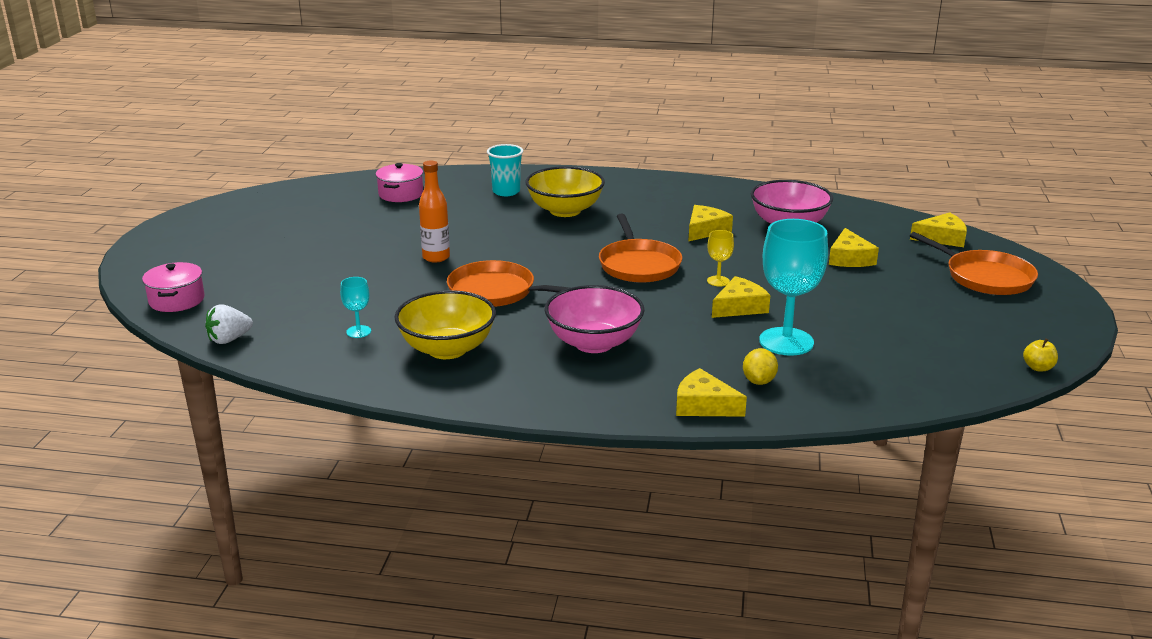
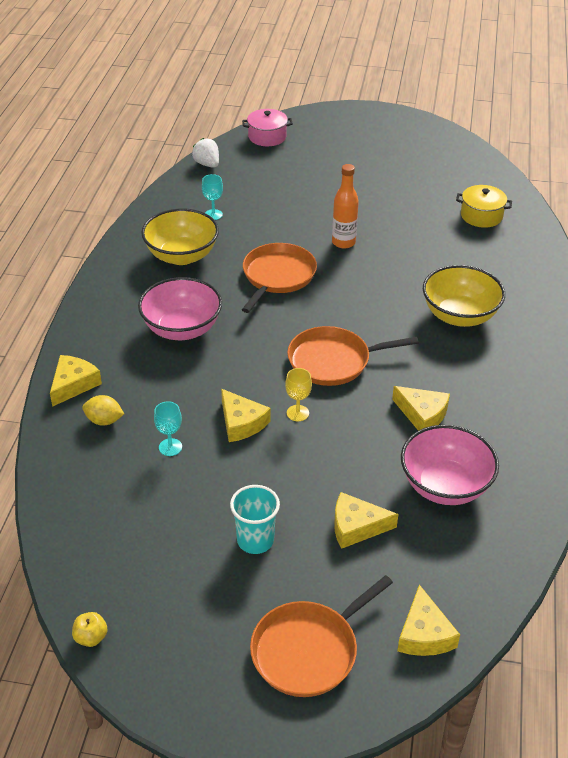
camera: 90 degrees right, 15 degrees up
(401, 194) = (481, 216): pink pot -> yellow pot
(506, 192) = (501, 277): turquoise cup -> turquoise cup (255, 540)
(786, 341) = (170, 447): turquoise goblet -> turquoise goblet, size x0.46

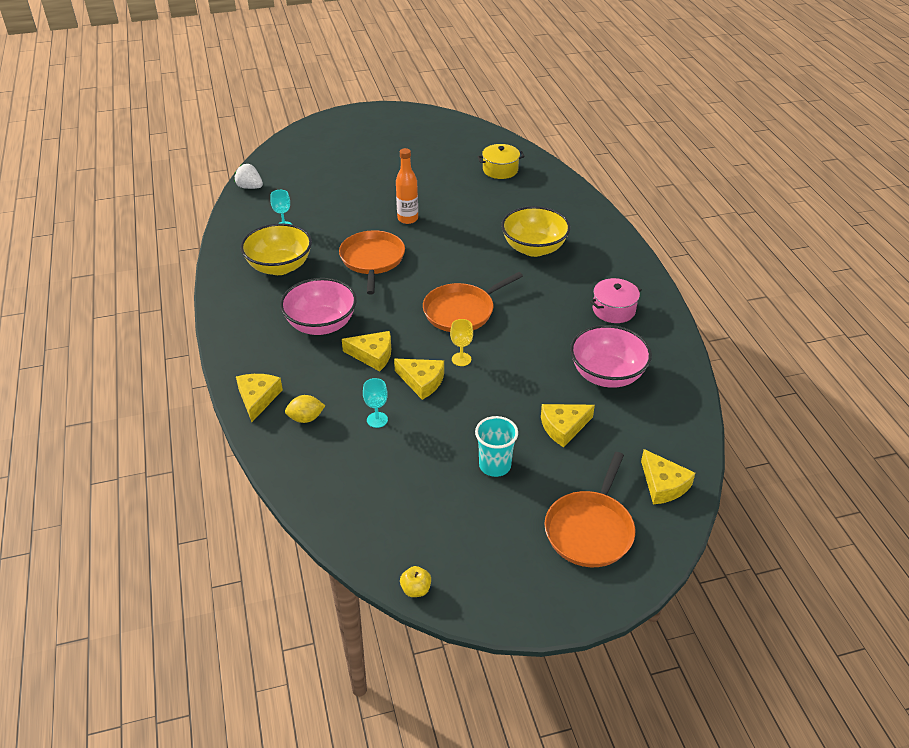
camera: 25 degrees left, 0 degrees up
(267, 137) = (287, 152): pink pot -> pink pot (613, 310)
(422, 414) = (556, 329): yellow cheese -> yellow cheese (373, 355)

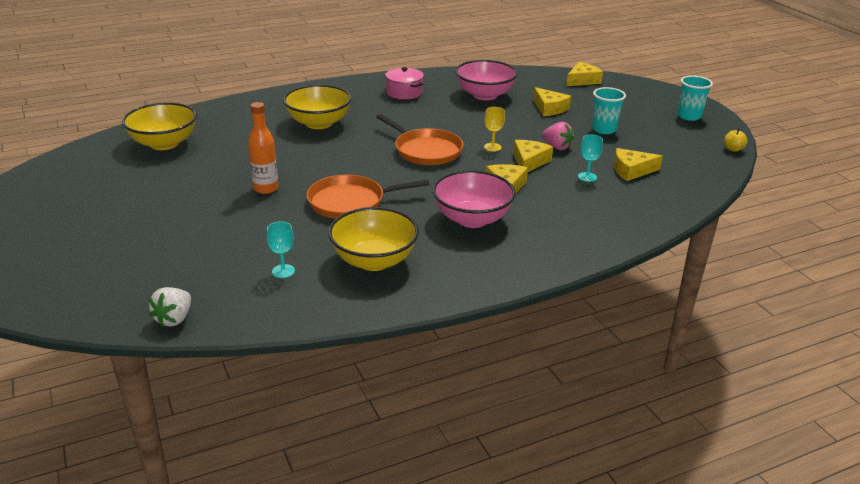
camera: 100 degrees left, 10 degrees down
(258, 398) = (598, 239): yellow cheese -> yellow cheese (631, 170)
(306, 418) = (607, 210): yellow lemon -> none
(453, 411) = (557, 147): none -> pink strawberry
(500, 170) = (164, 143): yellow pot -> yellow bowl
(528, 576) = (689, 116): none -> turquoise cup
(590, 529) = (636, 100): orange pan -> none

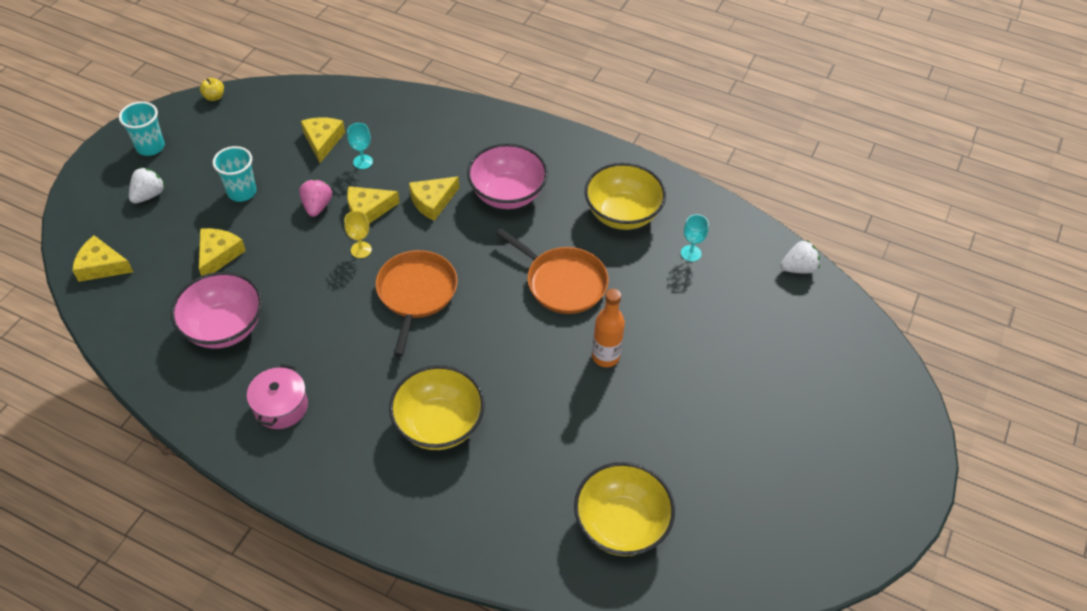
camera: 130 degrees left, 20 degrees up
(631, 170) = (323, 141): yellow cheese -> yellow cheese turned 135 degrees counterclockwise
(635, 104) = (149, 195): none -> white strawberry

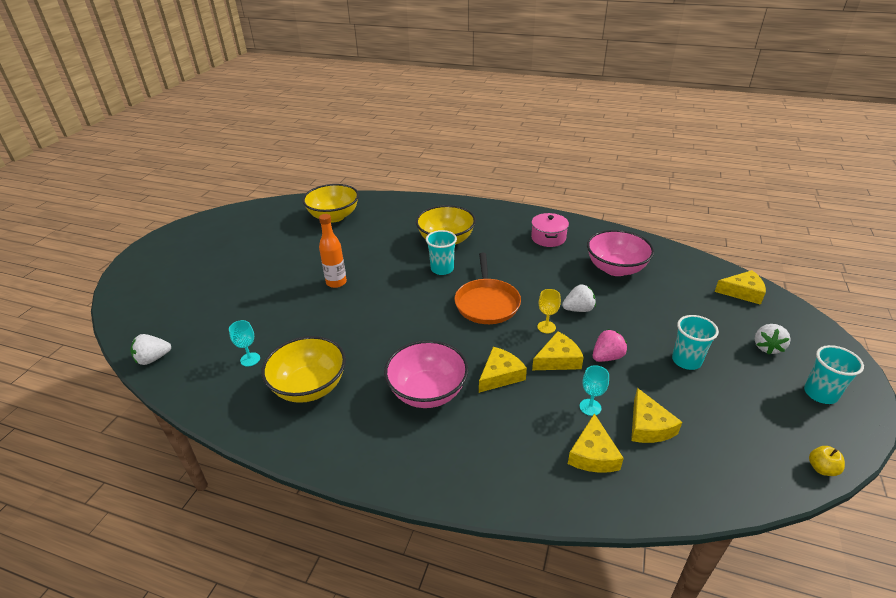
camera: 175 degrees right, 15 degrees down
(218, 255) = (660, 310): yellow cheese -> yellow cheese (593, 454)
(312, 269) = (578, 309): none -> white strawberry
(317, 206) = (607, 357): pink strawberry -> pink strawberry turned 120 degrees counterclockwise
(458, 361) = (442, 269): none -> turquoise cup
(563, 282) = (368, 323): orange pan -> none

